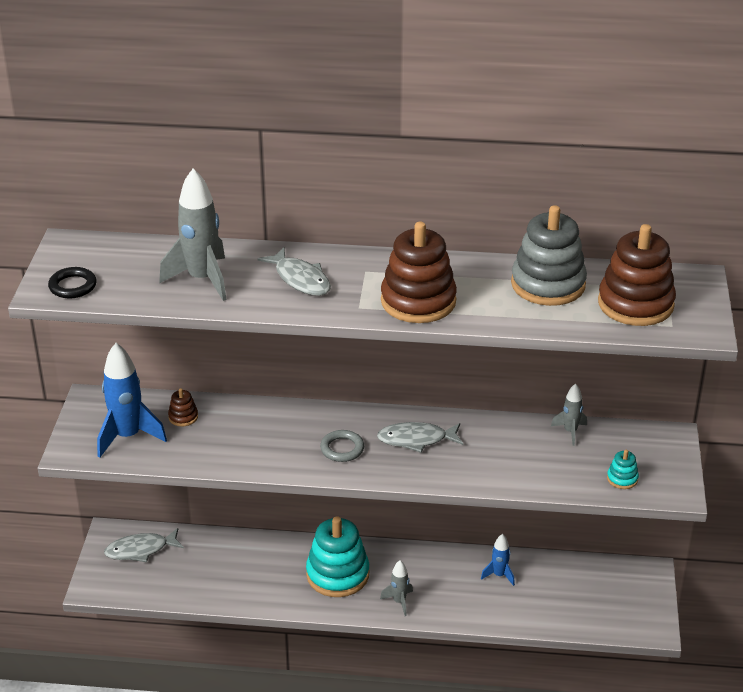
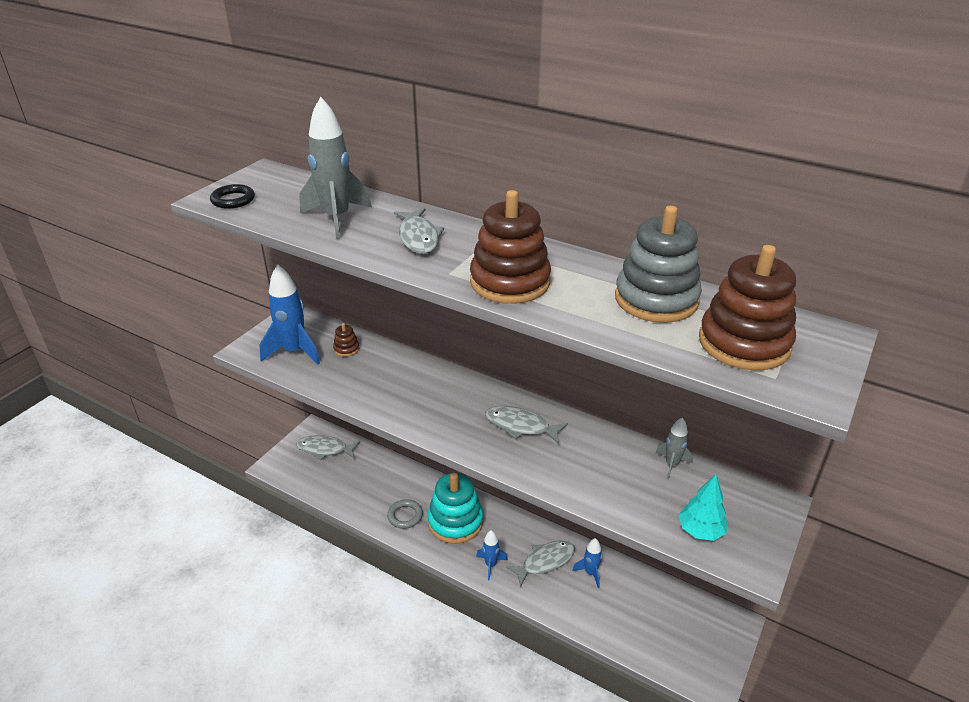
camera: 25 degrees right, 0 degrees up
(342, 449) = (451, 414): grey ring -> grey ring (405, 516)
(399, 602) = (490, 565): grey rocket -> blue rocket
(450, 580) = (545, 561): none -> grey fish
(622, 479) = (700, 531): turquoise stacking toy -> turquoise tree

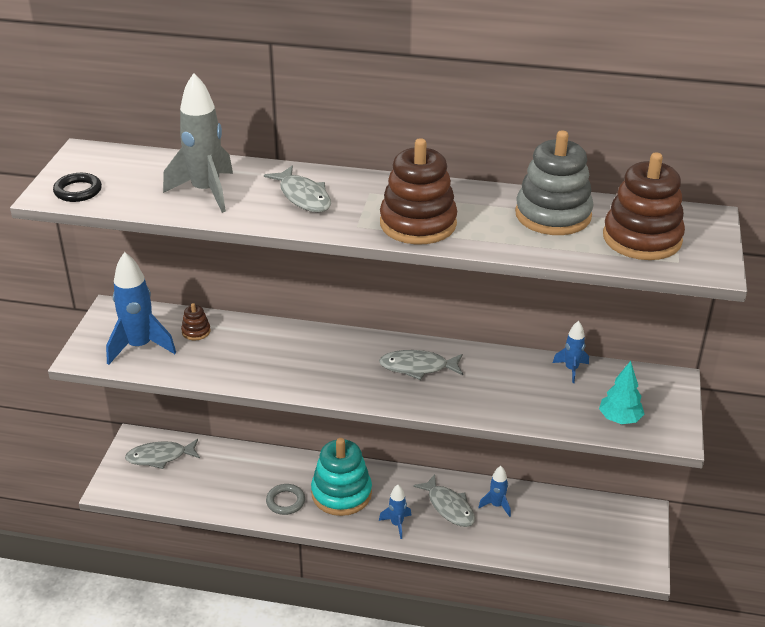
camera: 20 degrees left, 0 degrees up
(545, 561) = (449, 507): grey fish -> grey fish turned 105 degrees clockwise
(671, 464) = (571, 369): grey rocket -> blue rocket

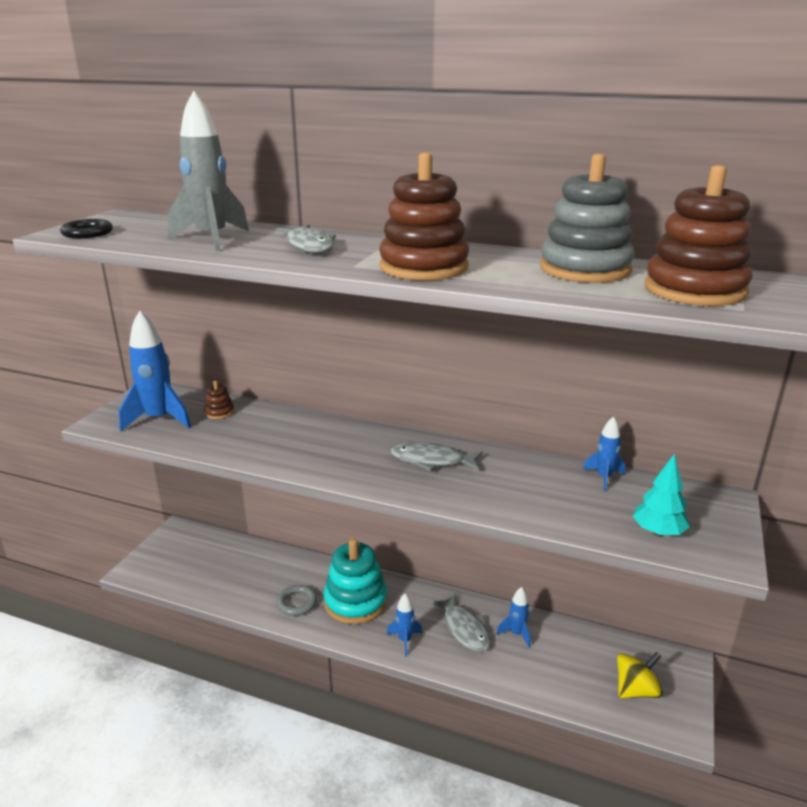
camera: 10 degrees right, 10 degrees down
(160, 457) = (193, 547): grey fish -> none
(605, 542) = (636, 690): none -> yellow spinning top

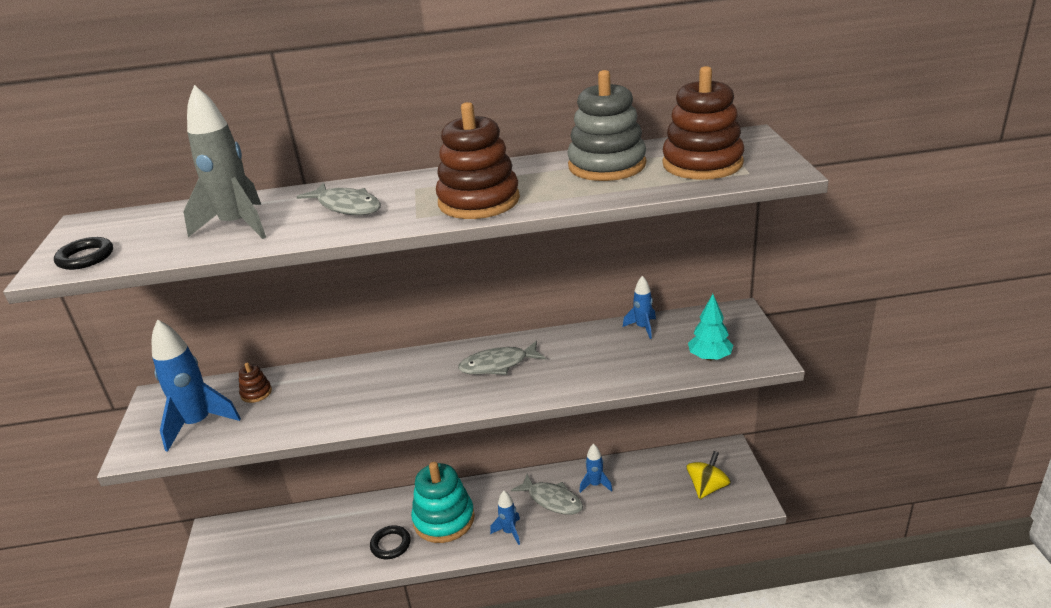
camera: 25 degrees left, 5 degrees up
(297, 603) = (390, 544): grey ring -> black ring

